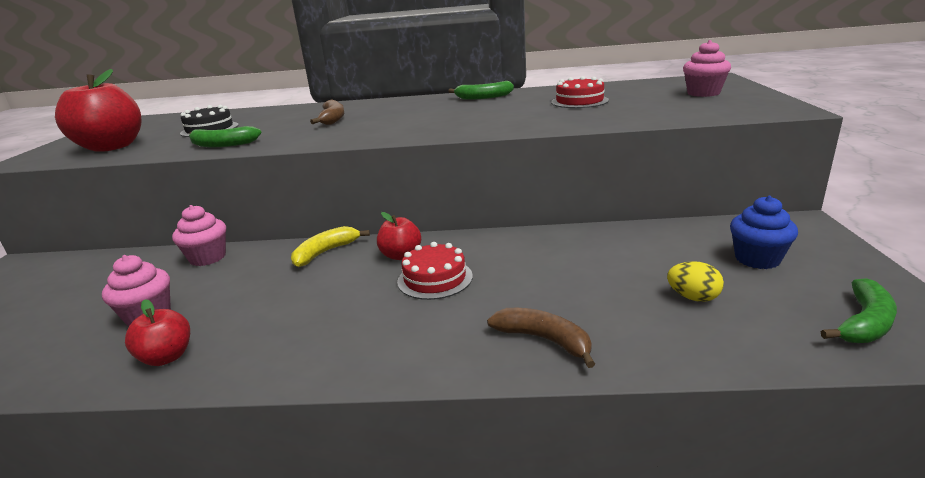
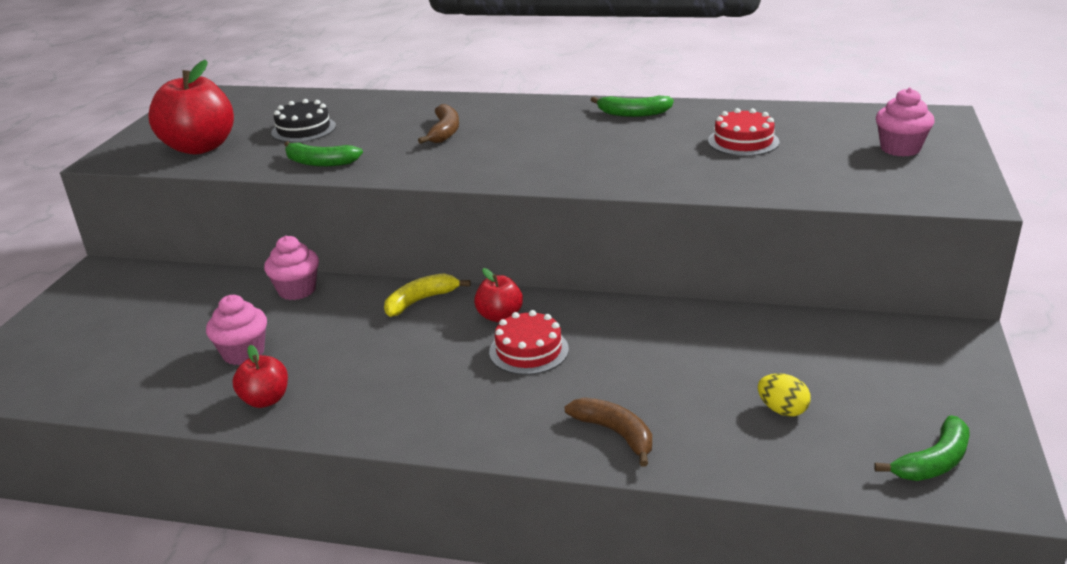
camera: 10 degrees right, 5 degrees up
(757, 259) = (878, 375): blue cupcake -> none

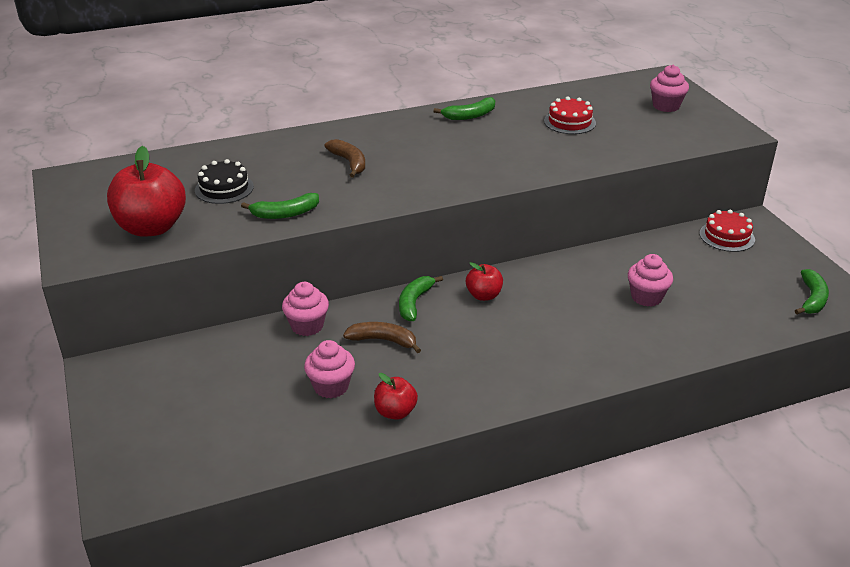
camera: 35 degrees left, 5 degrees up
(421, 301) = (414, 303): yellow banana -> green banana
(529, 350) = (531, 312): red cake -> red cake (727, 236)
(615, 433) = (644, 345): brown banana -> brown banana (383, 340)
(689, 379) = (646, 297): none -> pink cupcake
(782, 410) = (714, 297): yellow egg -> none

